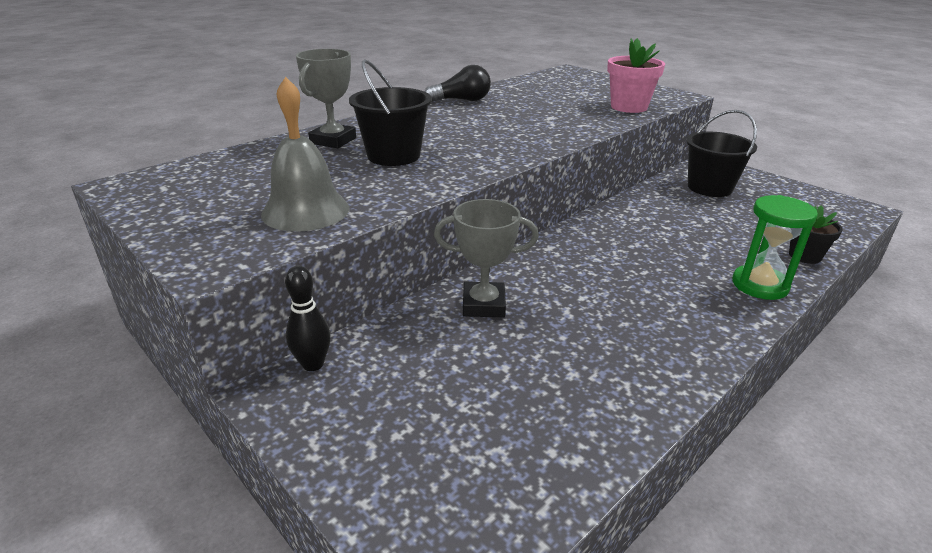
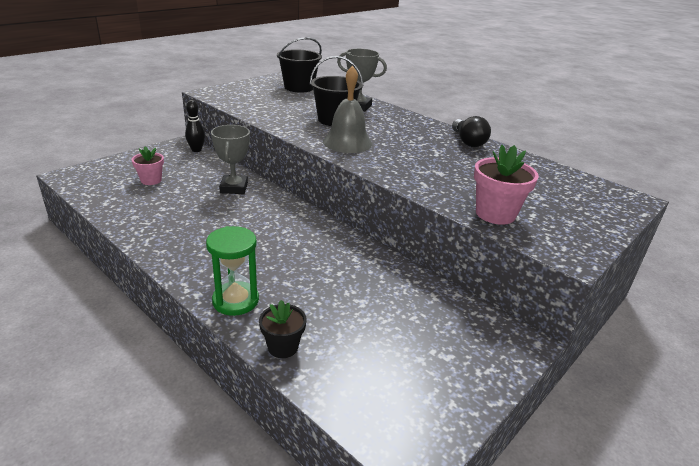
camera: 85 degrees right, 0 degrees up
(305, 211) = (257, 104): grey bell -> grey bell (347, 142)
(464, 408) = (151, 180): none -> pink flower pot
(709, 188) = (441, 322): black bucket -> black bucket (299, 87)

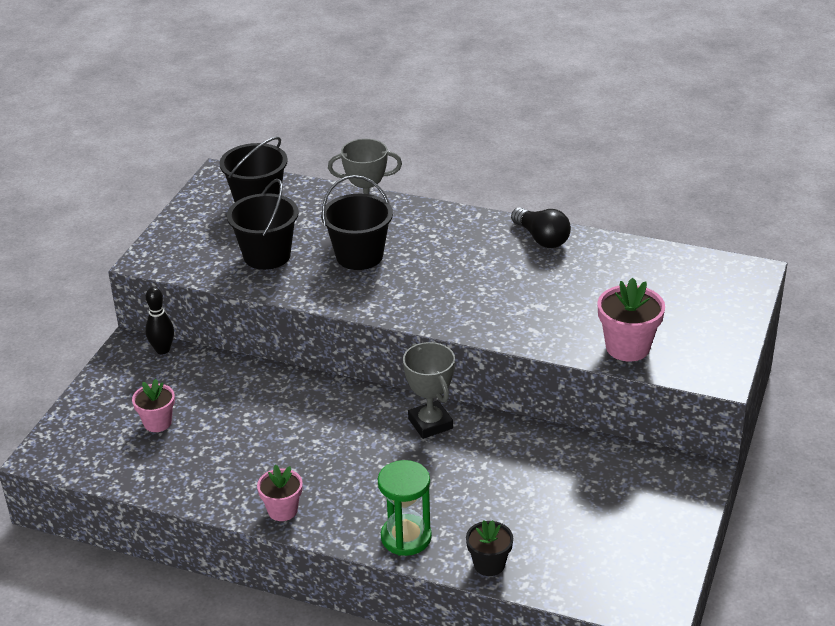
camera: 20 degrees left, 5 degrees up
(168, 251) = (282, 510): none -> pink flower pot
(234, 188) = (272, 395): grey trophy -> grey trophy (430, 423)
(278, 107) = (267, 256): none -> black bucket
(347, 142) = (406, 293): grey bell -> none

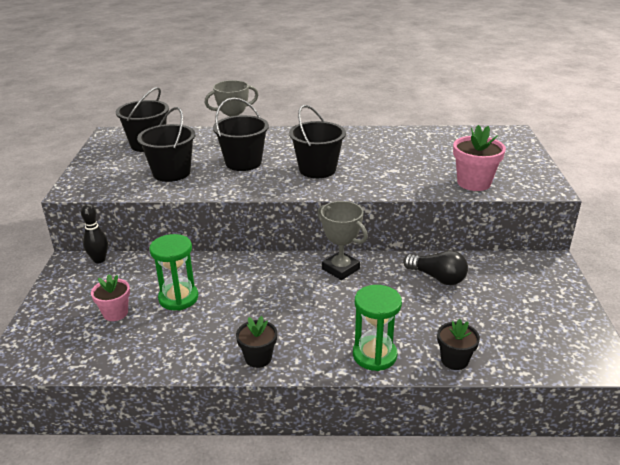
camera: 20 degrees left, 5 degrees down
(230, 420) = (178, 298): none -> green hourglass
(282, 510) = (258, 358): pink flower pot -> black flower pot
(444, 286) = (317, 169): none -> black bucket
(541, 238) = (365, 135): black light bulb -> black light bulb (437, 278)

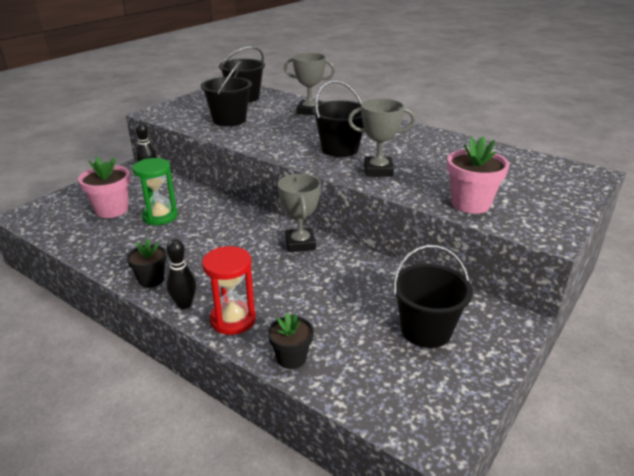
camera: 35 degrees right, 0 degrees up
(115, 313) = (112, 210): pink flower pot -> pink flower pot, size x1.54
(243, 162) = (290, 127): black bucket -> black bucket (426, 330)
(318, 363) = (184, 304): none -> black bowling pin
(374, 178) = (378, 170): none -> grey trophy
(374, 355) = (233, 320): green hourglass -> red hourglass
(437, 278) = (374, 285): black light bulb -> none

